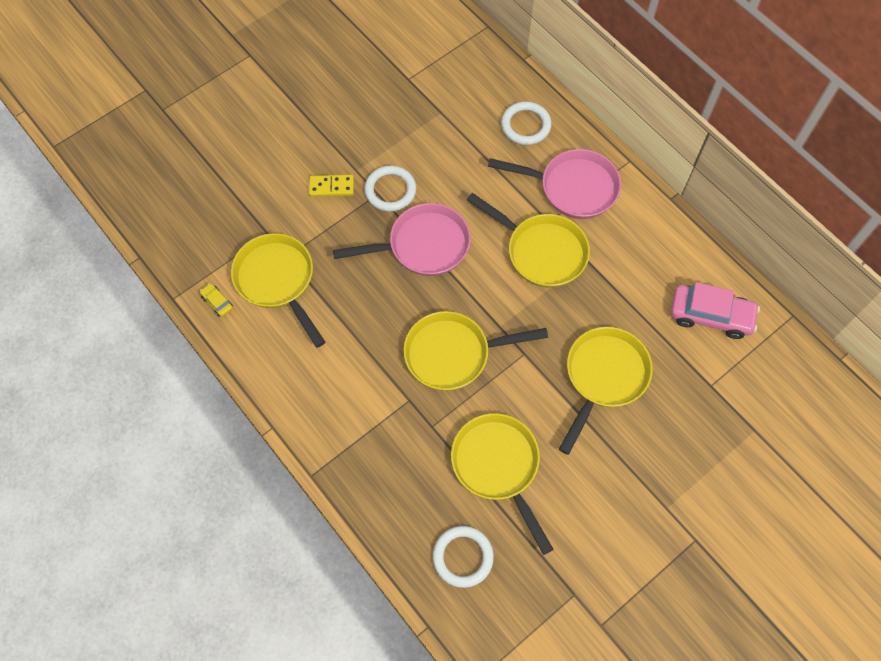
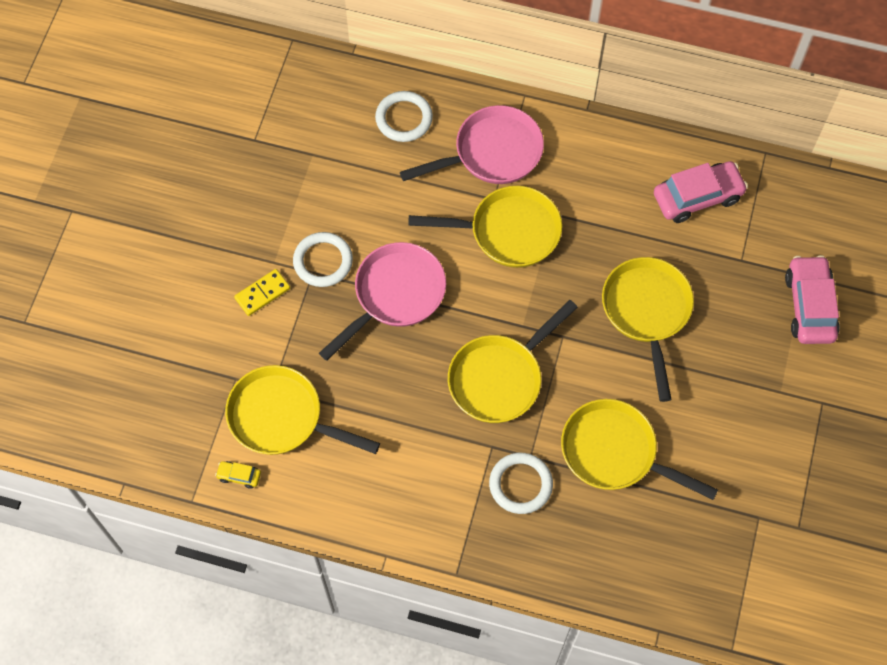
camera: 35 degrees left, 0 degrees up
(463, 557) = (643, 551): white ring -> white ring (520, 484)
(741, 457) = (809, 306): none -> pink car

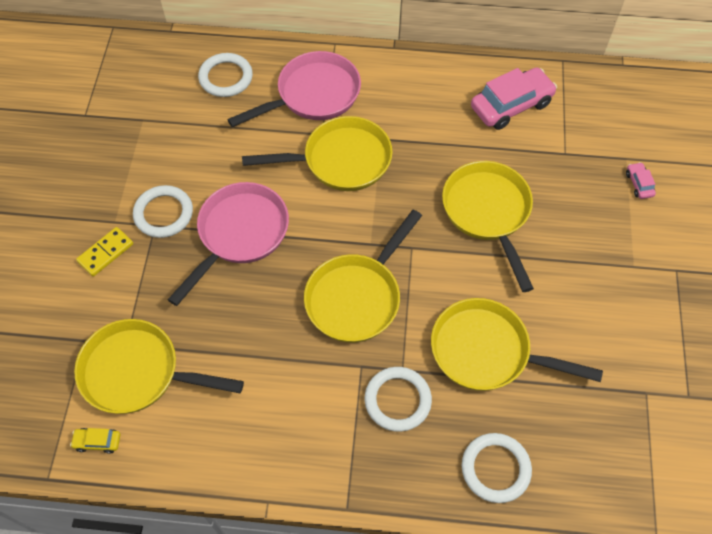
camera: 10 degrees left, 5 degrees down
(599, 562) = (495, 469): none -> white ring
(809, 306) = (639, 184): pink car -> pink car, size x0.45

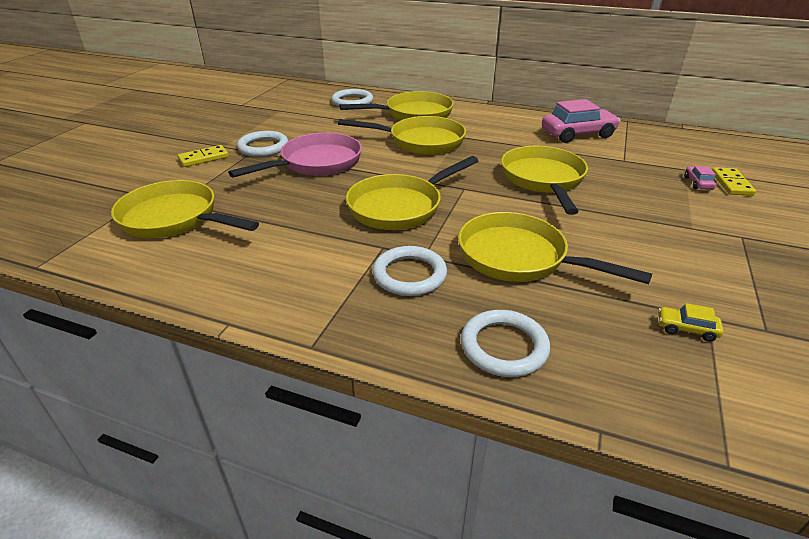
camera: 15 degrees right, 25 degrees down
(98, 442) = (102, 252): yellow car -> yellow car (686, 329)
(313, 95) = (414, 114): pink pan -> yellow pan
(670, 178) = (731, 183): none -> yellow domino

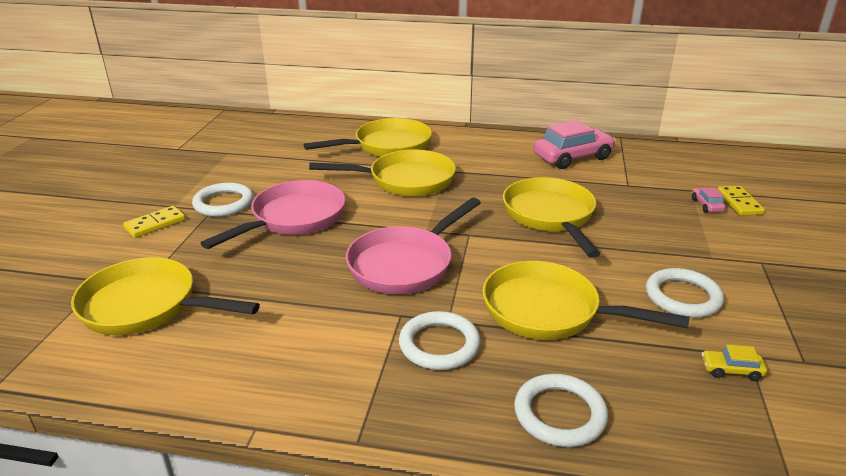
camera: 10 degrees left, 5 degrees down
(352, 101) = (311, 135): white ring -> white ring (683, 297)
(399, 207) = (405, 264): yellow pan -> pink pan

